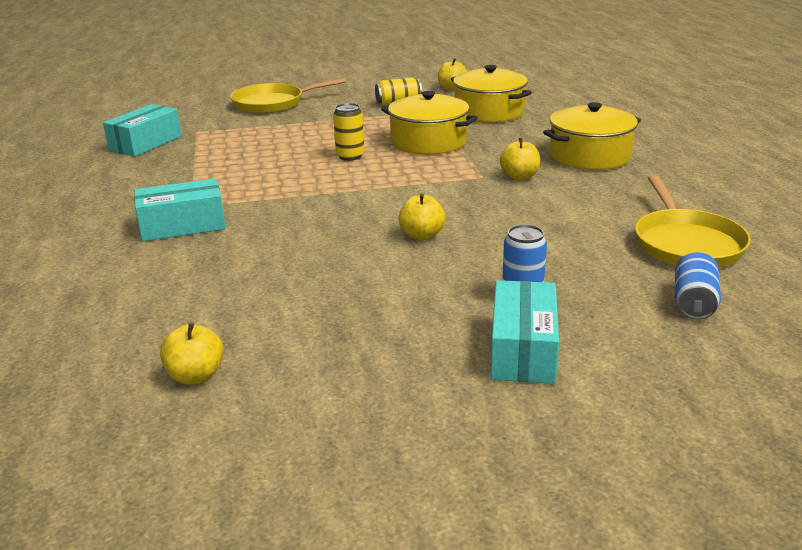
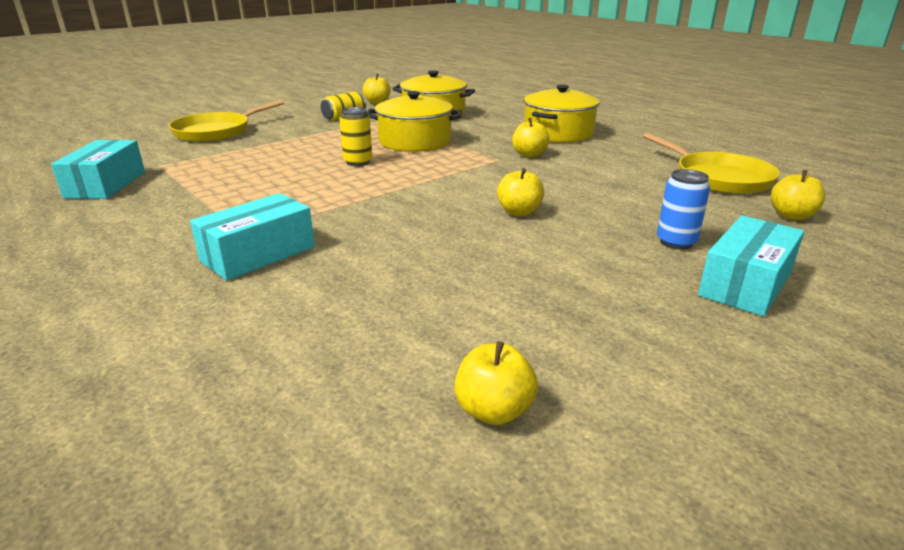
camera: 30 degrees left, 0 degrees up
(523, 350) = (745, 284): turquoise box -> turquoise box turned 60 degrees clockwise
(694, 302) = (791, 216): blue can -> yellow apple

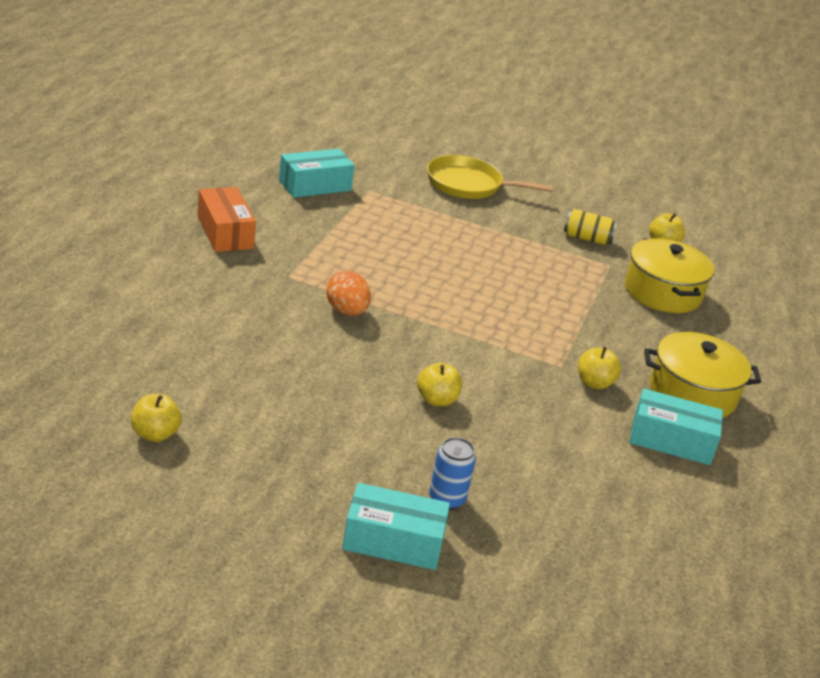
camera: 55 degrees right, 5 degrees up
(105, 249) = (225, 232): none -> orange box
(258, 254) = (264, 294): turquoise box -> turquoise box (671, 440)
(341, 219) = (346, 311): none -> orange egg
(358, 162) = (470, 284): yellow can -> none
(415, 141) = (559, 301): yellow pot -> none
(718, 178) = (651, 528): yellow pan -> none
(791, 216) = (578, 581): yellow apple -> none

